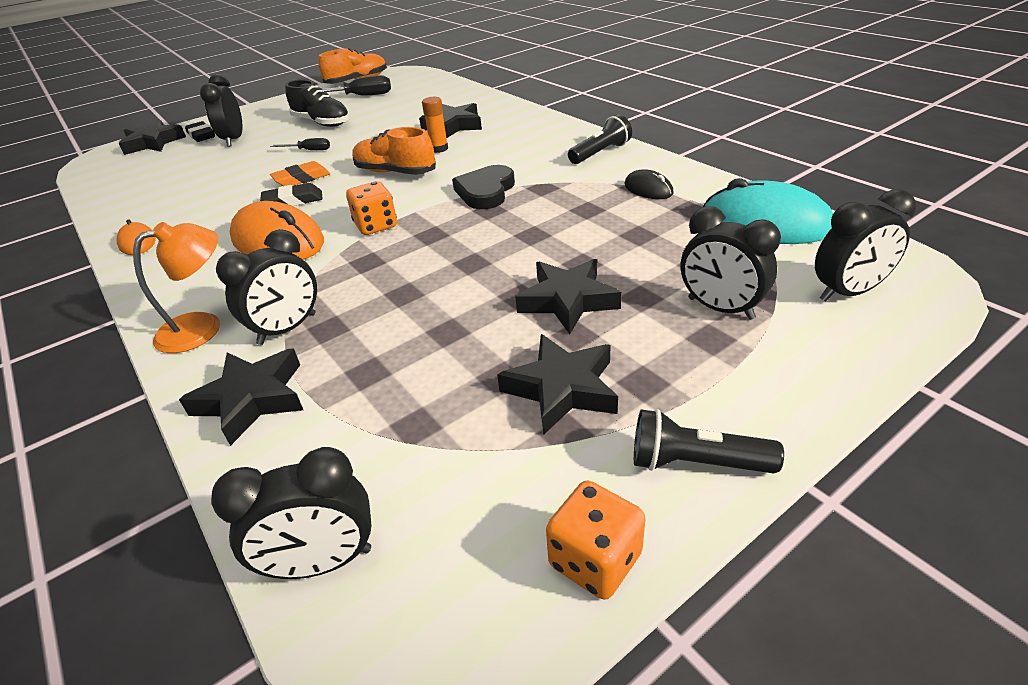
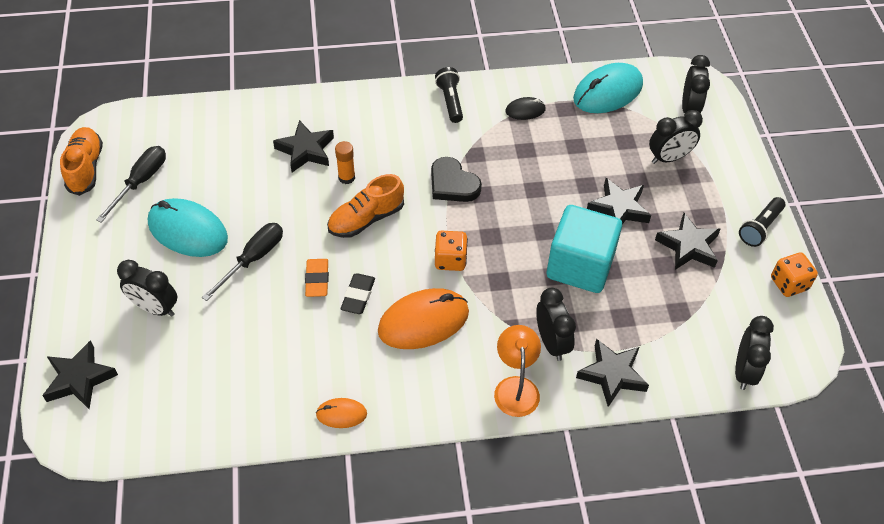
camera: 65 degrees left, 15 degrees up
(201, 136) = (107, 333): black eraser -> none
(309, 150) = (253, 259): black screwdriver -> black screwdriver, size x1.74
(322, 123) = (188, 231): black shoe -> turquoise mouse
(435, 306) = (580, 266): none -> turquoise cube

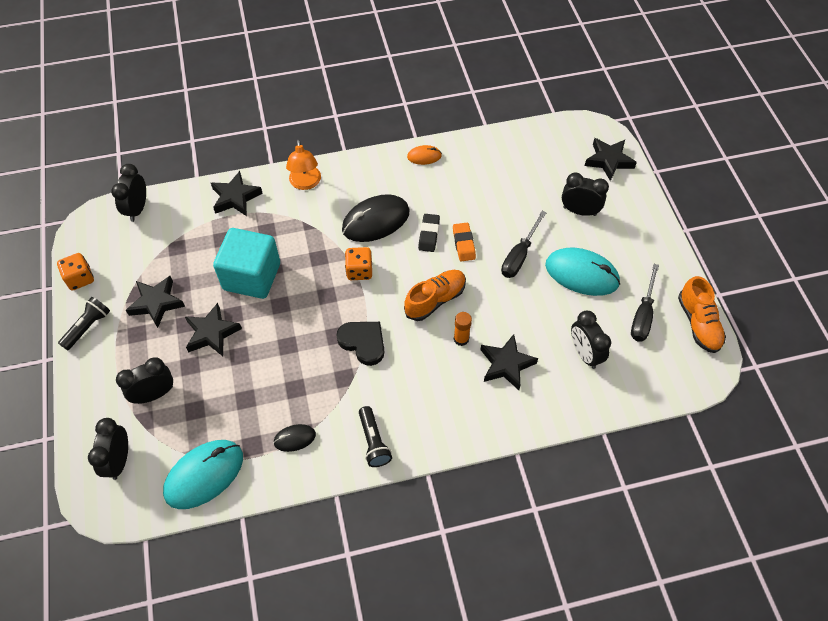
camera: 175 degrees right, 5 degrees up
(423, 321) = (376, 221): orange mouse -> black mouse
(551, 343) = (278, 215): black clock -> black clock (584, 354)

